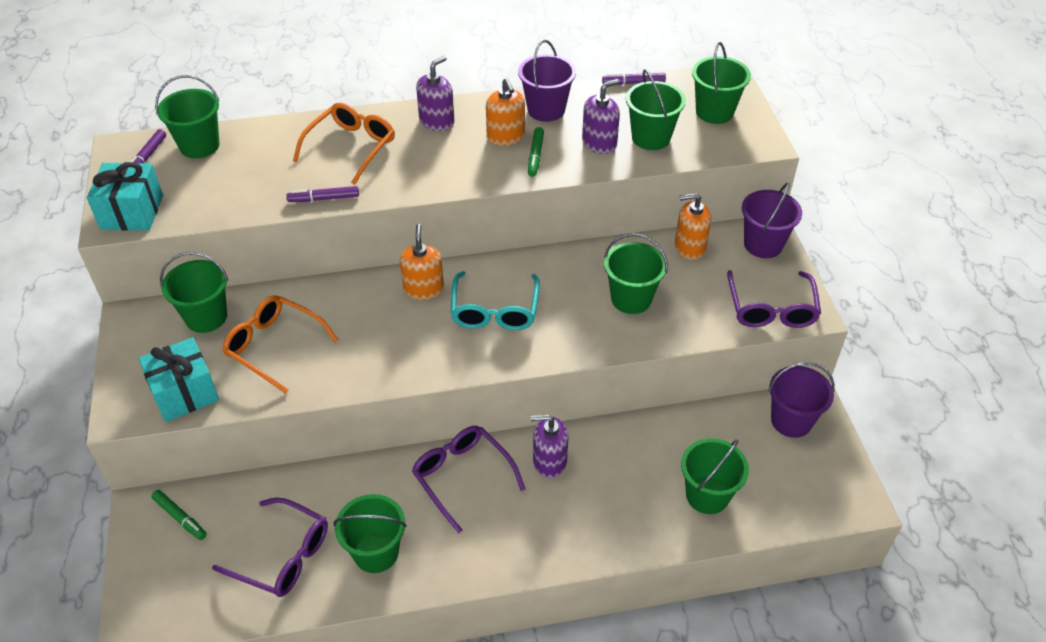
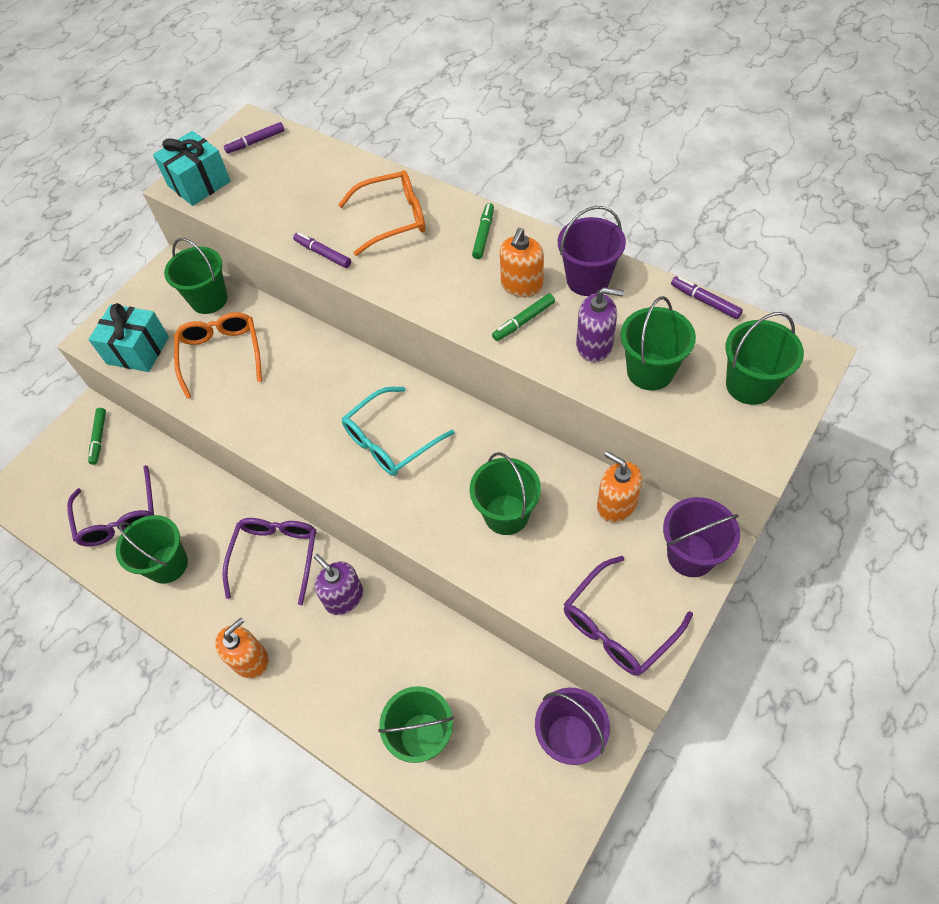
camera: 50 degrees right, 10 degrees up
(199, 146) = (297, 152): green bucket -> none
(423, 289) = (363, 381): orange soap dispenser -> orange soap dispenser (250, 659)
(437, 121) = (483, 235): purple soap dispenser -> green marker

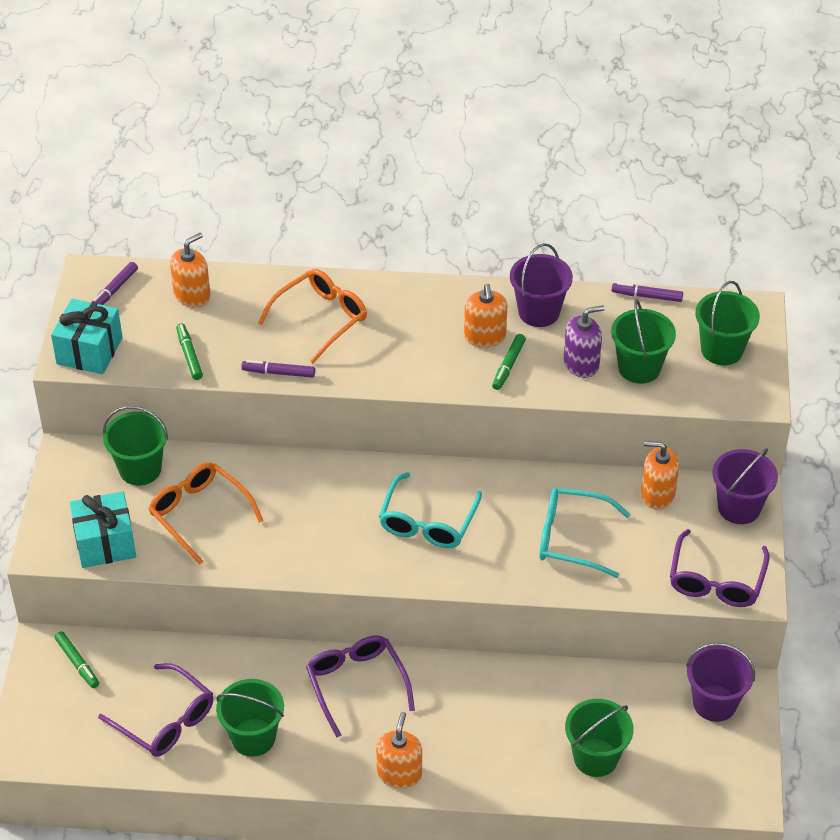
camera: 35 degrees left, 10 degrees down
(309, 165) = (192, 295): none -> orange soap dispenser
(344, 597) = (448, 688): purple soap dispenser -> none
(483, 235) = (418, 304): green marker -> green marker (189, 355)
(506, 514) = (573, 538): green bucket -> turquoise glasses

